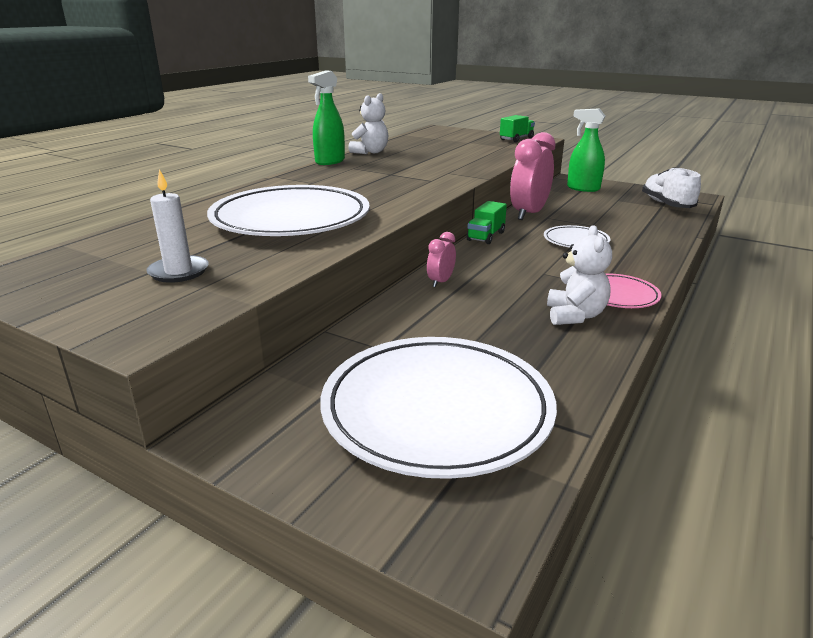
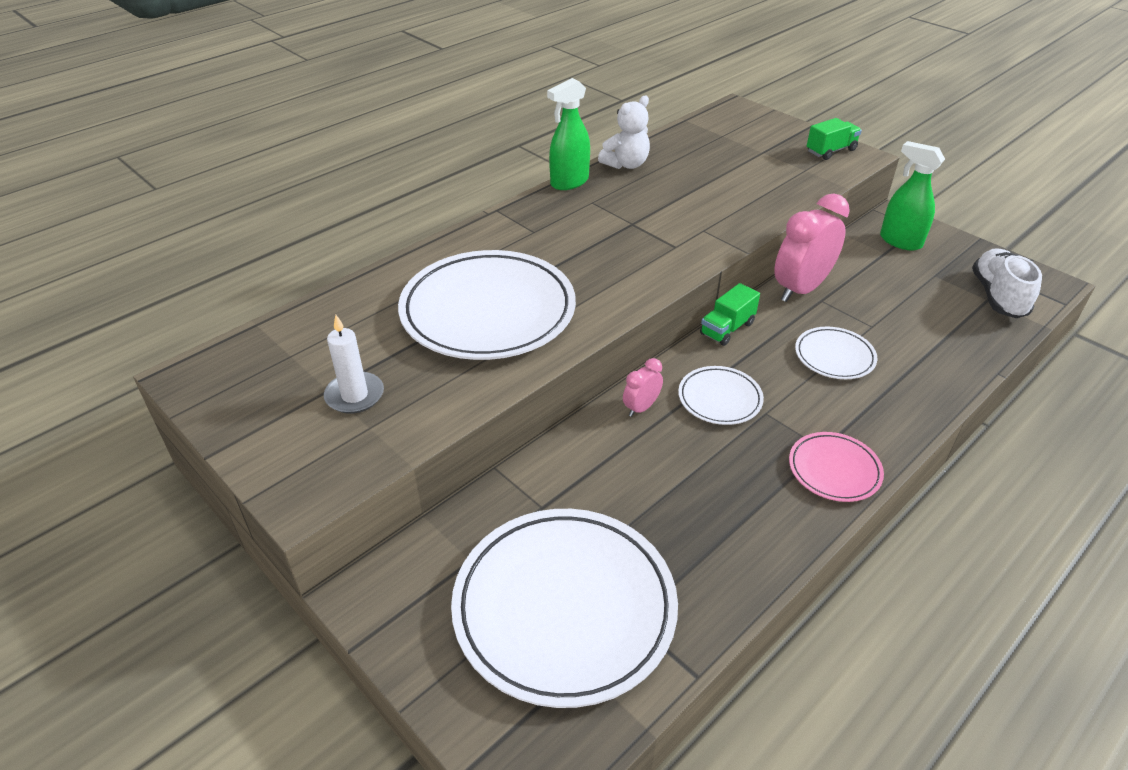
camera: 15 degrees right, 15 degrees up
(502, 270) = (719, 399): none -> white plate
(575, 316) = (766, 496): white teddy bear -> none

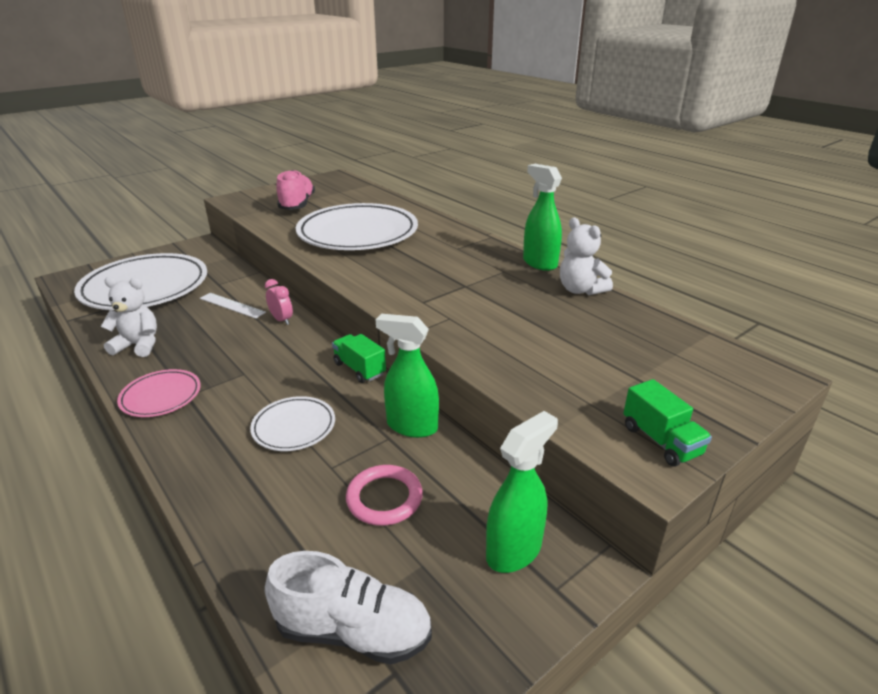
camera: 95 degrees right, 10 degrees down
(354, 395) = (297, 205): white candle -> pink shoe
(610, 469) = (232, 305): none -> white ruler
(719, 399) = (272, 354): white plate -> none
(741, 537) = (138, 345): none -> white teddy bear
(800, 289) = (411, 426): pink clock -> green spray bottle
(888, 295) = (384, 498): none -> pink ring

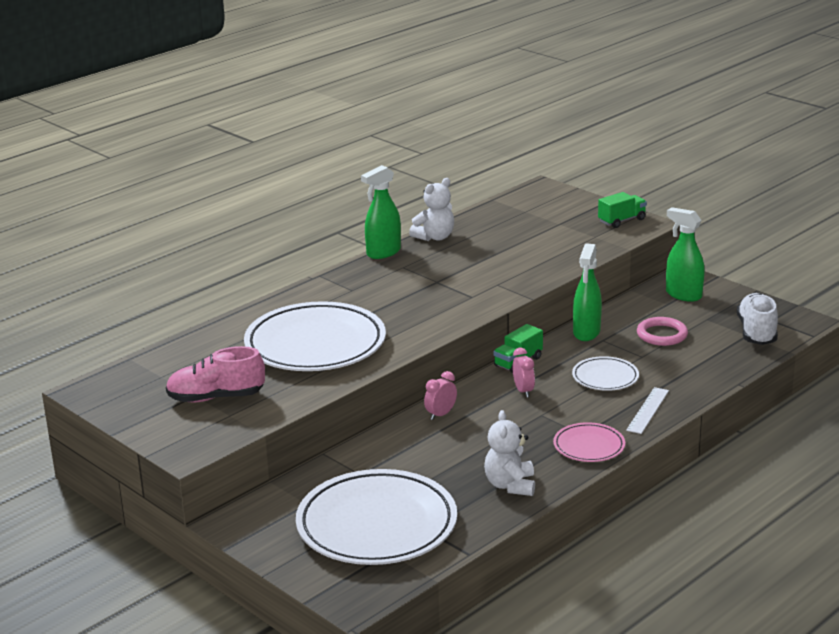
camera: 95 degrees left, 5 degrees down
(232, 305) = (414, 451): white ruler -> white ruler (647, 410)
(296, 367) = (523, 391): none -> pink clock

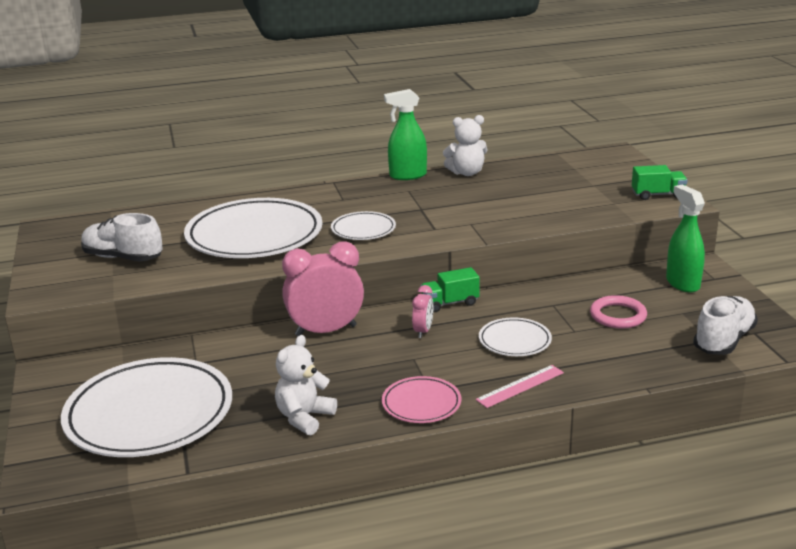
camera: 30 degrees right, 0 degrees up
(216, 398) = (123, 258): pink shoe -> white shoe
(409, 313) = (363, 229): none -> white plate
(441, 414) = (326, 331): pink clock -> pink clock, size x2.06
(586, 333) = (544, 294): green spray bottle -> none
(647, 410) = (520, 386): white ruler -> pink ruler

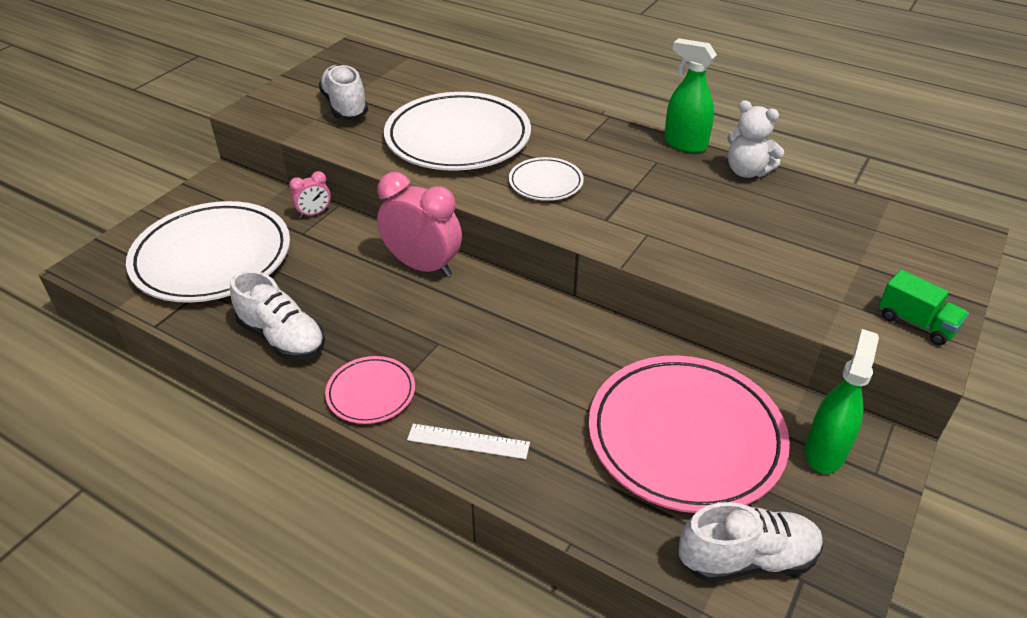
camera: 45 degrees right, 15 degrees up
(304, 417) = (282, 338): white teddy bear -> white shoe
(423, 331) = (489, 321): pink clock -> pink clock (314, 213)
(450, 303) = (557, 307): green truck -> none
(514, 341) = (543, 389): white plate -> none
(520, 386) = (468, 441): pink ruler -> white ruler
(618, 315) = (685, 437): pink ring -> pink plate

